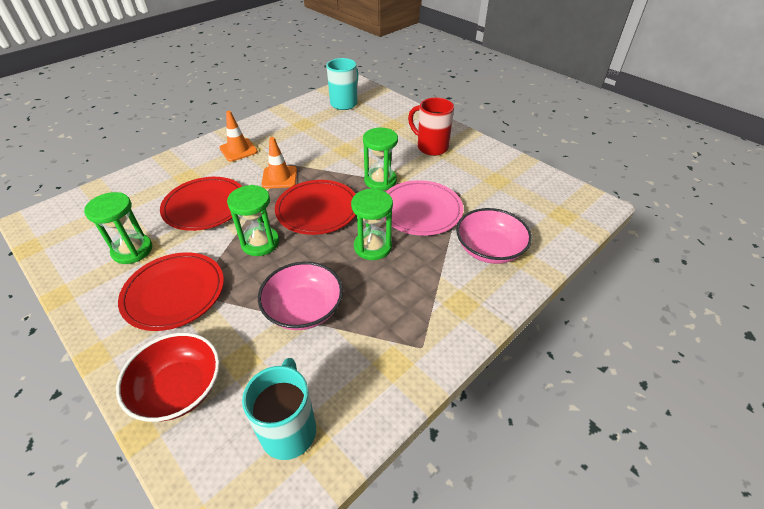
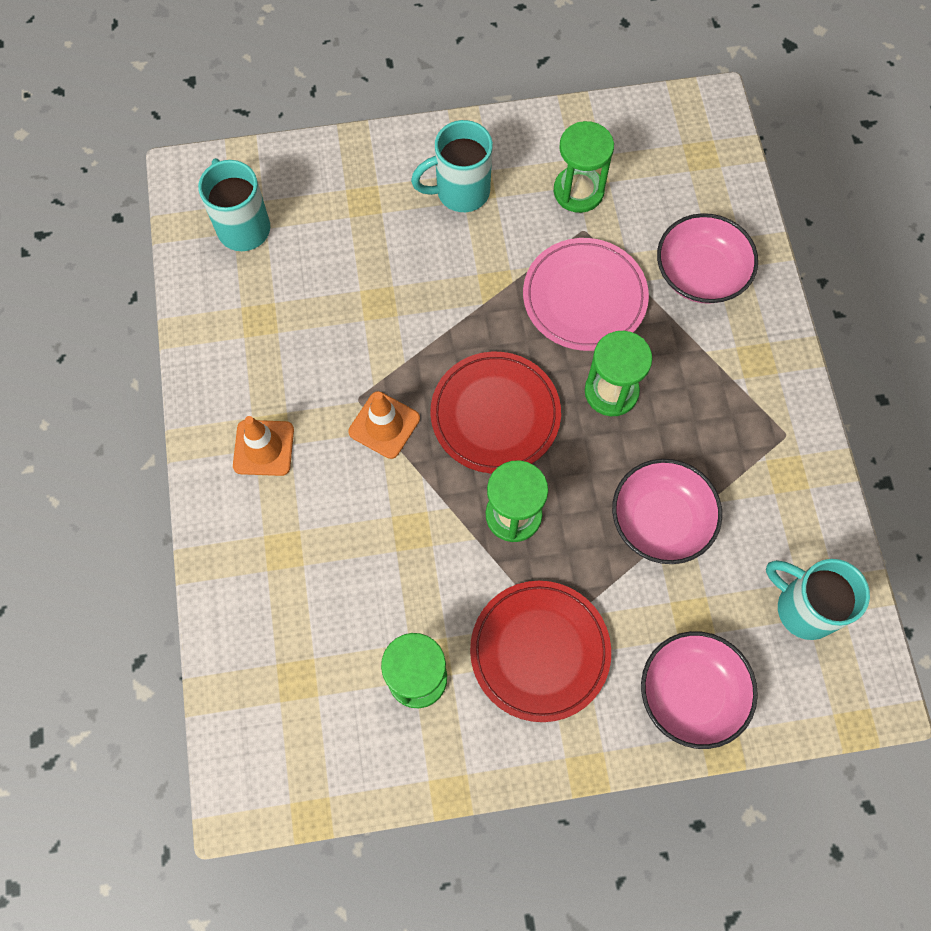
camera: 55 degrees left, 25 degrees up
(179, 388) = (691, 693): red bowl -> pink bowl
(205, 206) = (382, 552): red plate -> none
(380, 180) = (488, 303): green hourglass -> green hourglass (578, 191)
(431, 147) = (460, 192): red mug -> turquoise mug

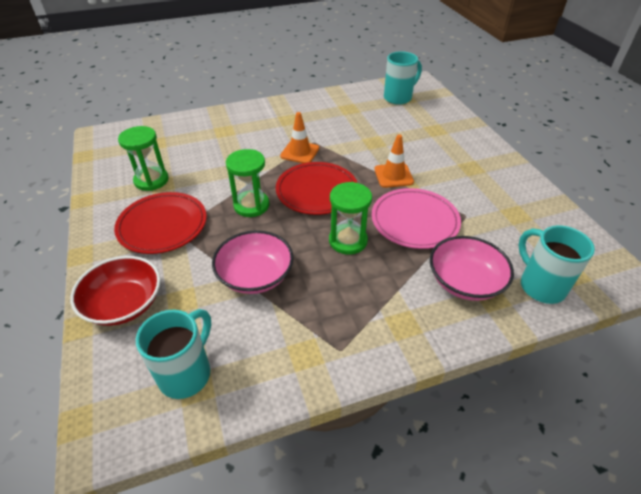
camera: 80 degrees right, 25 degrees down
(263, 448) = (278, 118): orange traffic cone -> orange traffic cone (393, 176)
(460, 192) = (462, 161): turquoise mug -> turquoise mug (540, 286)
(578, 191) = (495, 210): green hourglass -> none
(691, 693) = (124, 304): pink bowl -> red bowl

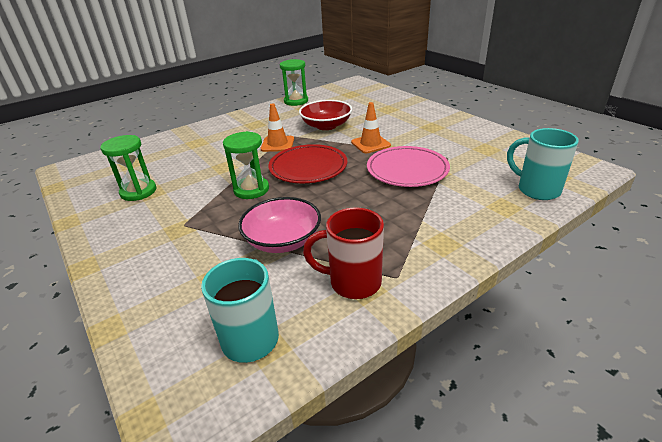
camera: 15 degrees left, 10 degrees down
(124, 304) = (153, 296): red bowl -> red bowl (326, 126)
(162, 225) = (167, 223): red plate -> none
(297, 343) = (353, 282): none -> red mug
(348, 241) = (357, 195): green hourglass -> green hourglass (296, 101)
(398, 98) = (344, 94): turquoise mug -> none
(465, 281) = (475, 201): pink bowl -> none

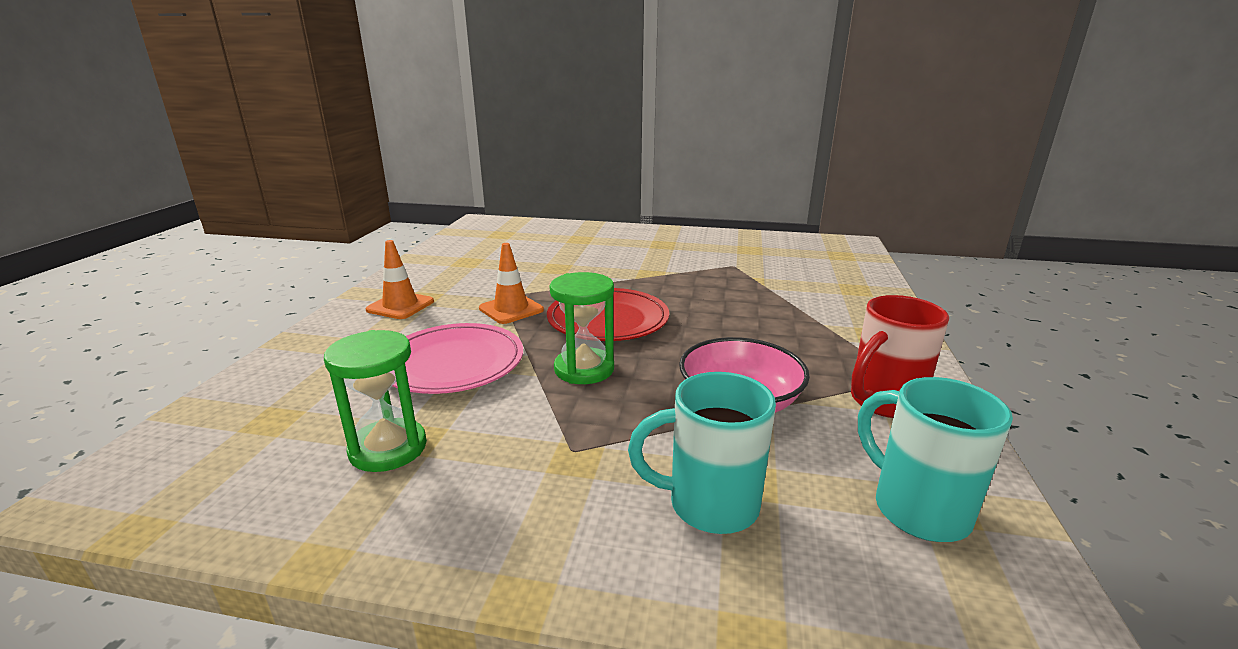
camera: 45 degrees left, 10 degrees down
(296, 101) = (435, 257): green hourglass -> none
(326, 126) = (538, 272): red bowl -> none
(370, 144) = (632, 276): orange traffic cone -> orange traffic cone (400, 306)
(407, 170) = (719, 287): pink plate -> pink plate (453, 363)
(536, 190) = (850, 268): turquoise mug -> turquoise mug (709, 505)

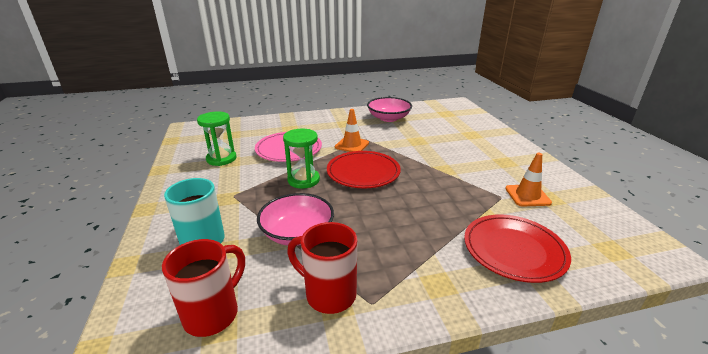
camera: 65 degrees right, 5 degrees up
(400, 306) = (332, 122): orange traffic cone -> orange traffic cone (527, 196)
(458, 266) = (388, 118): none -> pink bowl
(829, 288) = (514, 250): none -> red plate
(917, 509) = (213, 314): turquoise mug -> red mug

